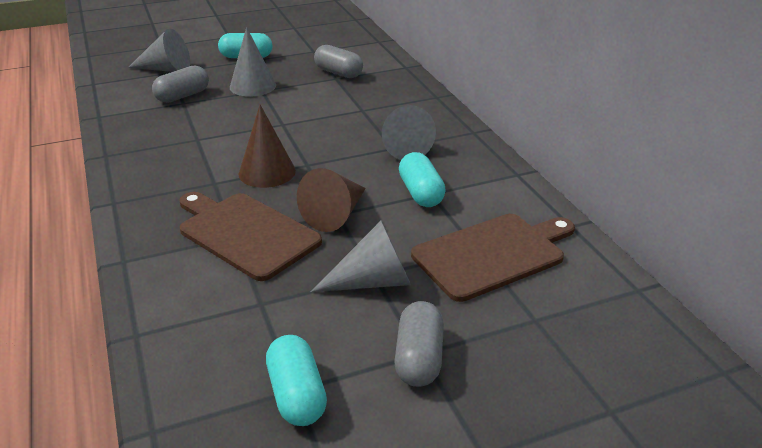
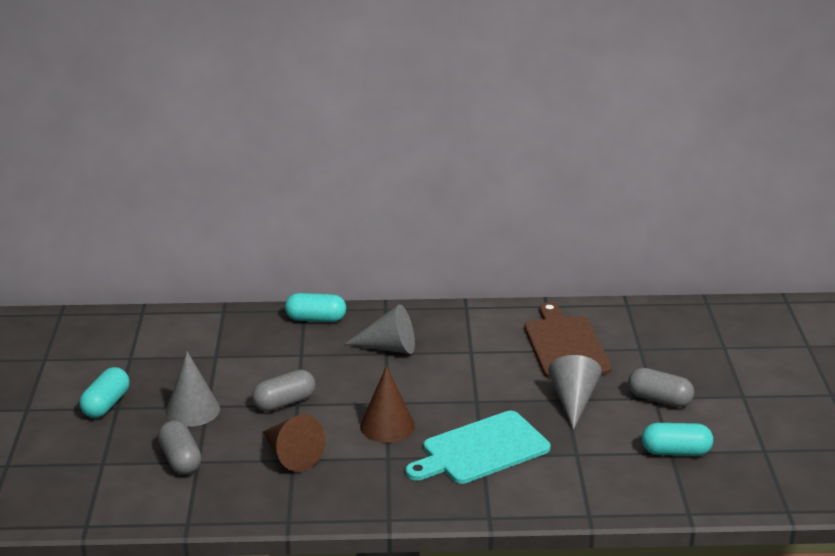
camera: 70 degrees left, 5 degrees down
(166, 69) = (91, 466): grey cone -> none
(245, 233) = (481, 449): brown cutting board -> turquoise cutting board
(336, 214) = (477, 401): brown cone -> brown cone (291, 455)
(338, 73) = (205, 352): grey capsule -> grey capsule (284, 402)
(420, 193) = (468, 356): turquoise capsule -> turquoise capsule (316, 319)

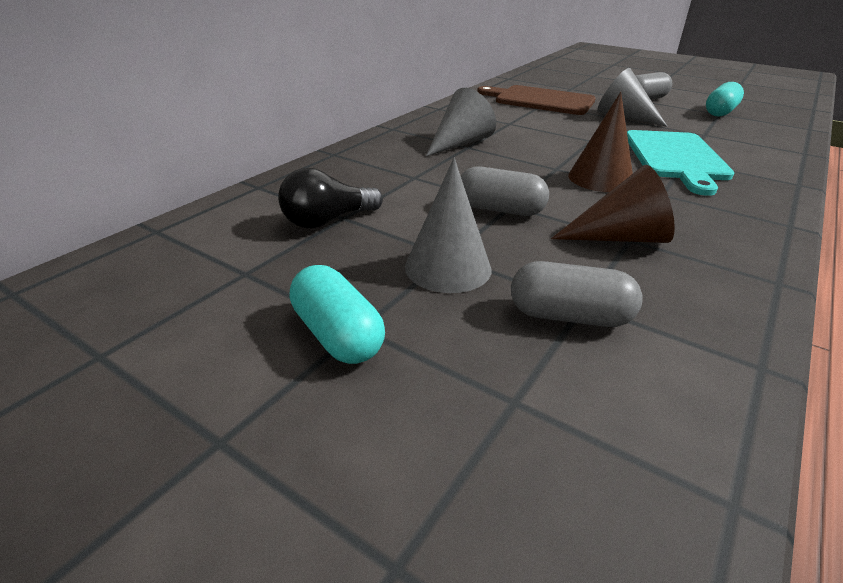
camera: 55 degrees left, 5 degrees up
(205, 353) = (327, 221): none -> black light bulb
(284, 402) = (500, 210): grey capsule -> grey capsule turned 75 degrees counterclockwise
(316, 319) = (360, 154): turquoise capsule -> none

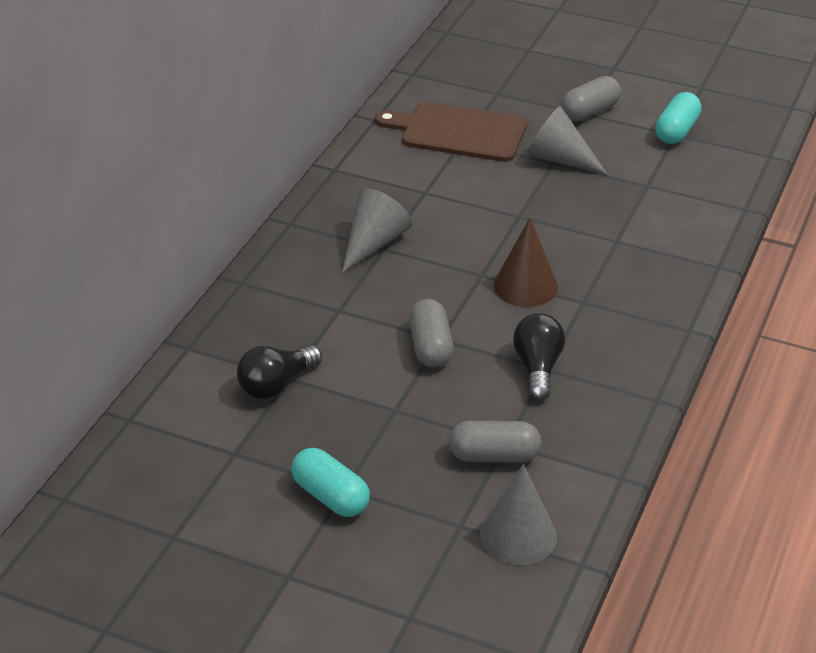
camera: 10 degrees left, 5 degrees up
(448, 267) = (396, 423): grey cone -> grey cone (518, 535)
(500, 210) = (430, 347): grey capsule -> grey capsule turned 75 degrees clockwise
(620, 237) = (538, 368): brown cone -> black light bulb
(675, 158) = (606, 238): turquoise cutting board -> none

